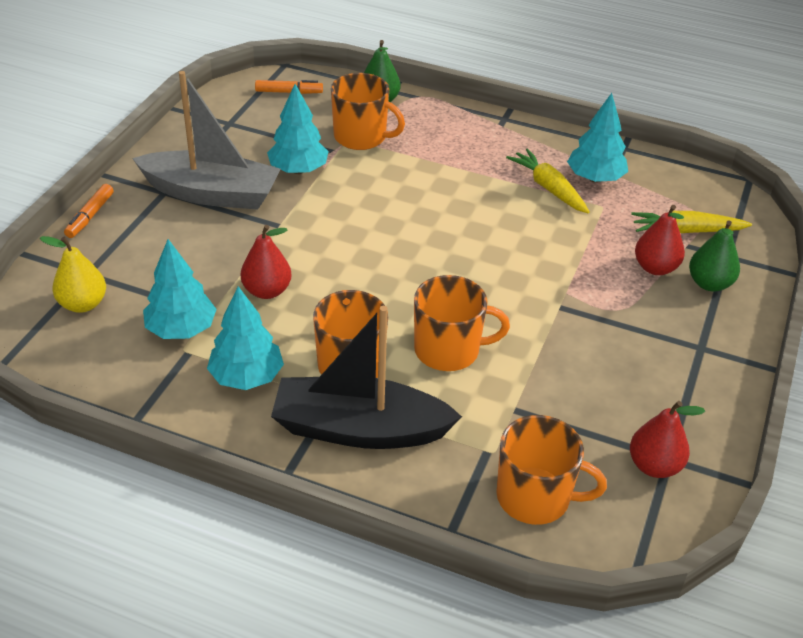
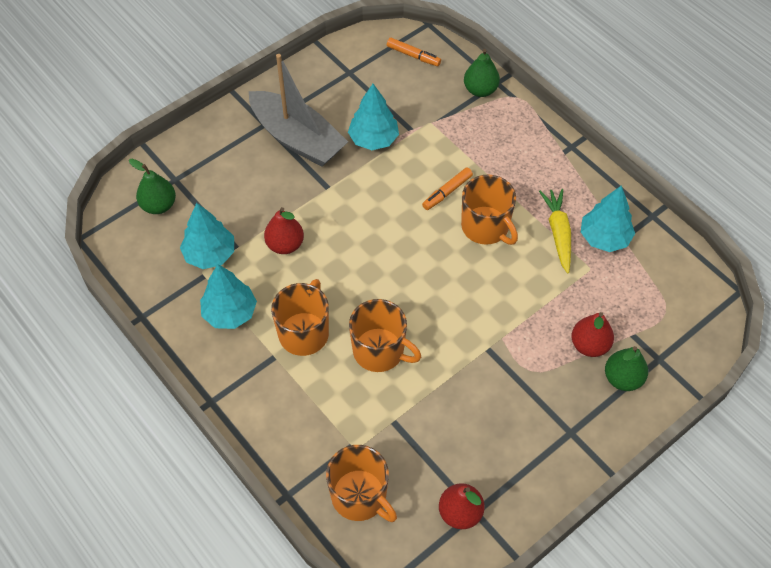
camera: 30 degrees right, 15 degrees up
(83, 304) = (159, 205): yellow pear -> green pear
(90, 216) = (203, 127): orange marker -> orange marker (447, 192)
(360, 429) = (278, 388): black boat -> none
(361, 137) = (441, 123): orange mug -> orange mug (486, 227)
(686, 231) = (642, 321): yellow carrot -> none

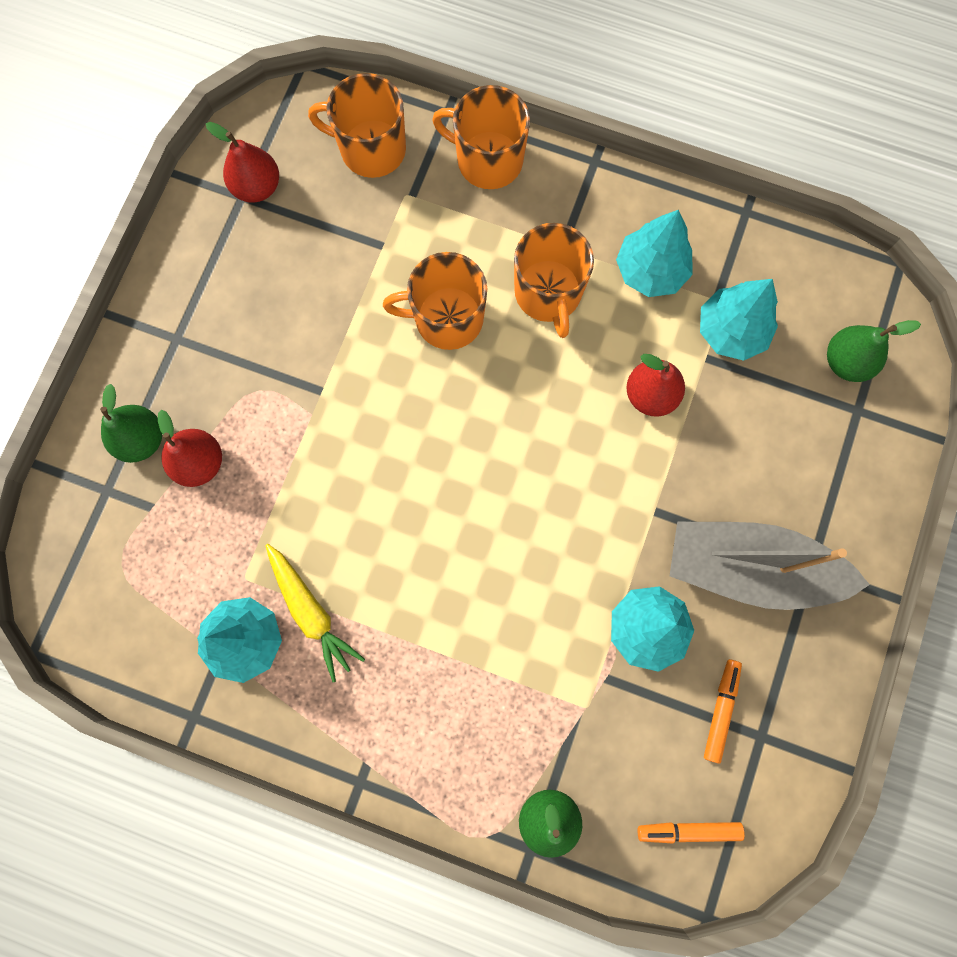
camera: 150 degrees right, 20 degrees up
(447, 192) = (494, 595): orange marker -> orange marker (720, 710)
(486, 227) = (412, 567): orange mug -> orange mug (488, 160)

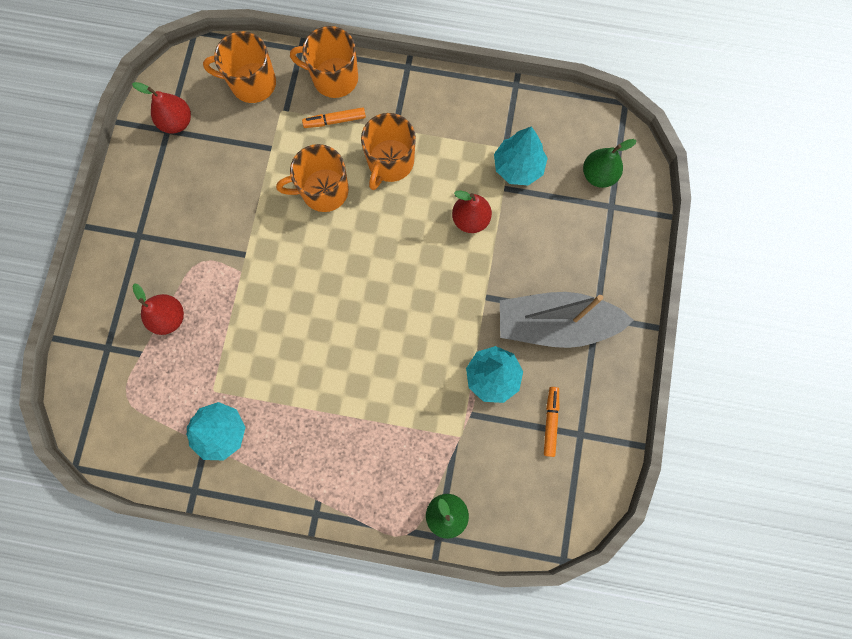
camera: 10 degrees left, 0 degrees up
(141, 439) = (125, 308): green pear -> none
(311, 612) = (263, 405): yellow carrot -> none
(548, 293) = (390, 162): orange mug -> orange mug turned 45 degrees clockwise
(650, 271) = (457, 135): turquoise tree -> none
(688, 830) = (541, 505): orange marker -> orange marker (335, 121)

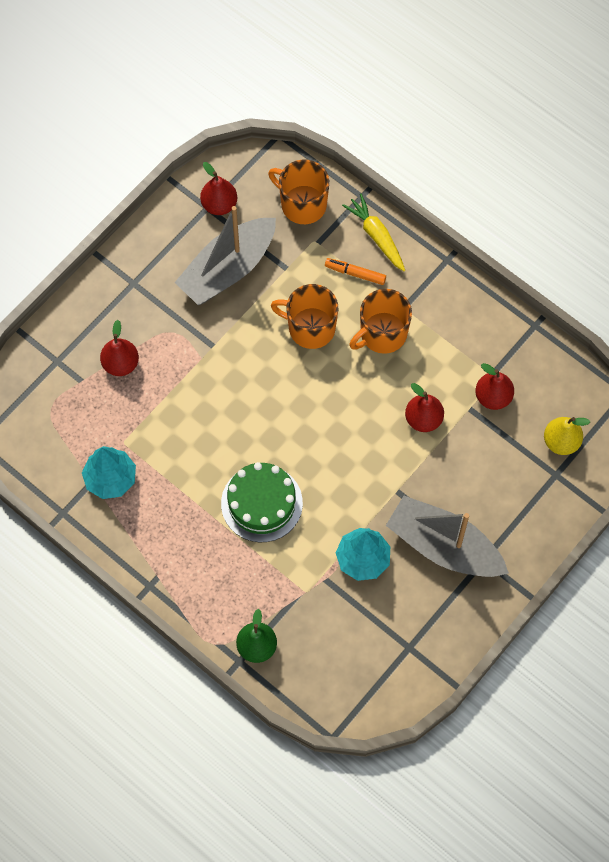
camera: 30 degrees right, 10 degrees down
(218, 177) = (228, 269): none -> grey boat
(334, 78) = (376, 236): orange mug -> yellow carrot
(373, 376) = (261, 503): none -> green cake
(518, 167) = (493, 397): turquoise tree -> red pear
(550, 422) = (390, 623): orange marker -> none
(598, 175) = (561, 442): green pear -> yellow pear

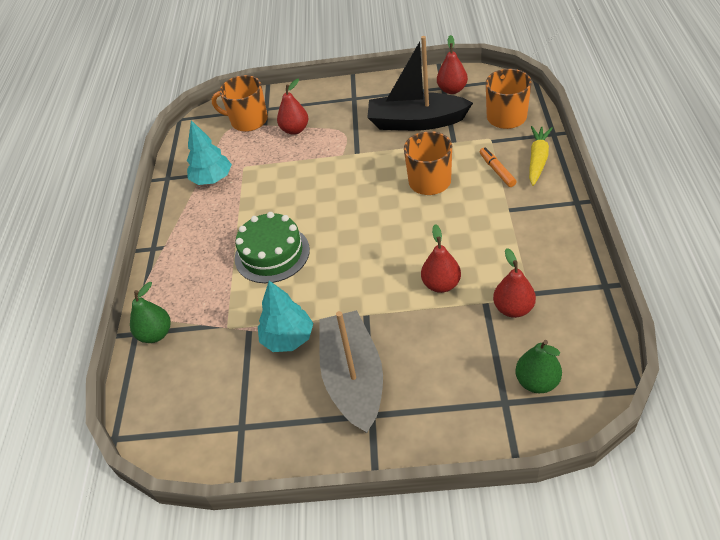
camera: 55 degrees right, 20 degrees down
(228, 269) = (416, 122): grey boat -> black boat
(382, 334) = (474, 214): orange mug -> orange mug (248, 121)
(561, 442) = (537, 382): yellow pear -> green pear

